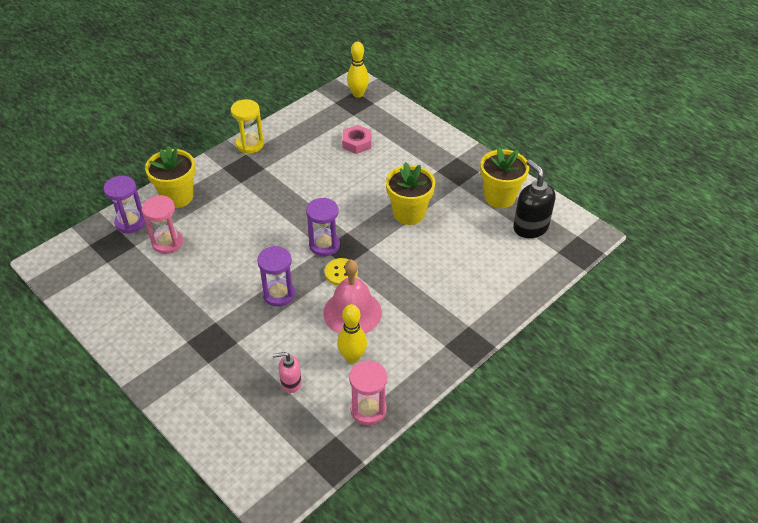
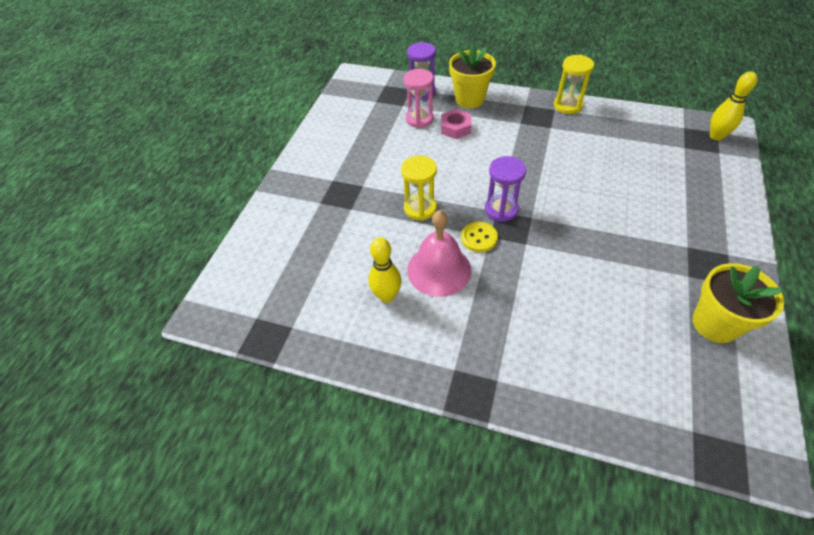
camera: 65 degrees right, 5 degrees up
(279, 294) = (420, 208): purple hourglass -> yellow hourglass
(290, 383) = (331, 265): pink soap dispenser -> none
(357, 143) = (651, 168): pink nut -> pink nut (455, 128)
(368, 410) = (334, 339): pink hourglass -> none
(409, 213) = (602, 252): yellow flower pot -> none
(530, 227) = (701, 379): black soap dispenser -> none

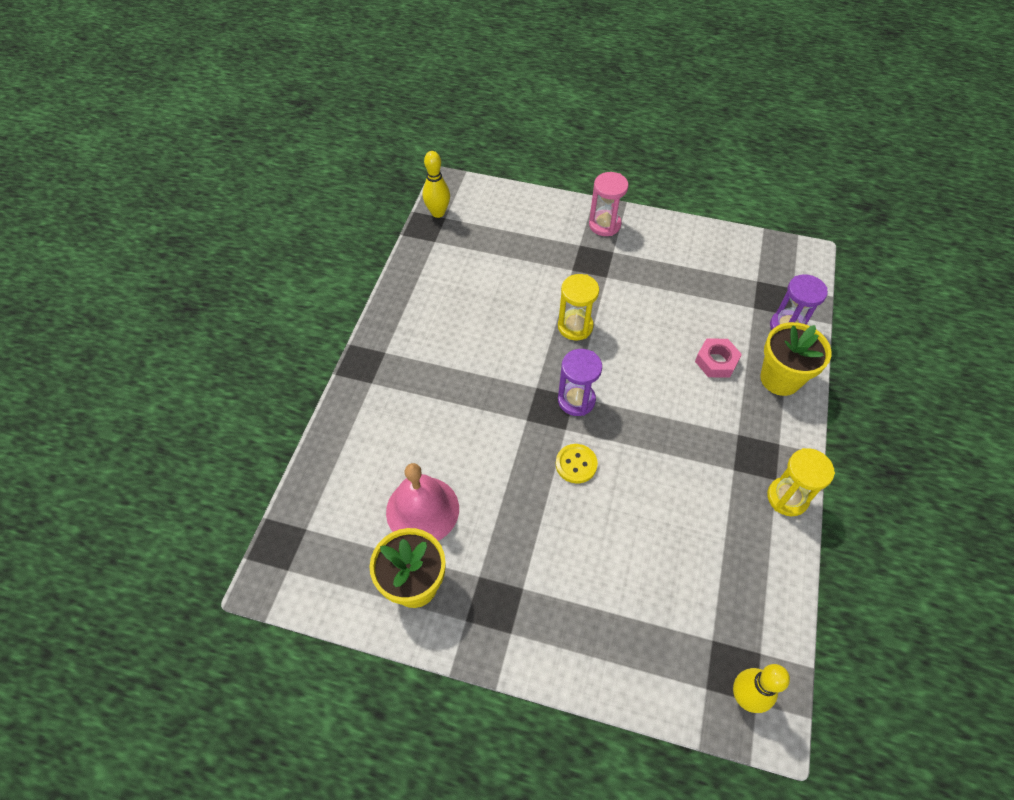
camera: 85 degrees right, 5 degrees up
(387, 296) = (463, 303): yellow bowling pin -> yellow bowling pin (438, 213)
(419, 119) = (728, 324): pink hourglass -> pink hourglass (604, 225)
(439, 270) = (493, 342): pink bell -> pink bell (422, 510)
(479, 238) = (534, 377): yellow button -> yellow button (576, 464)

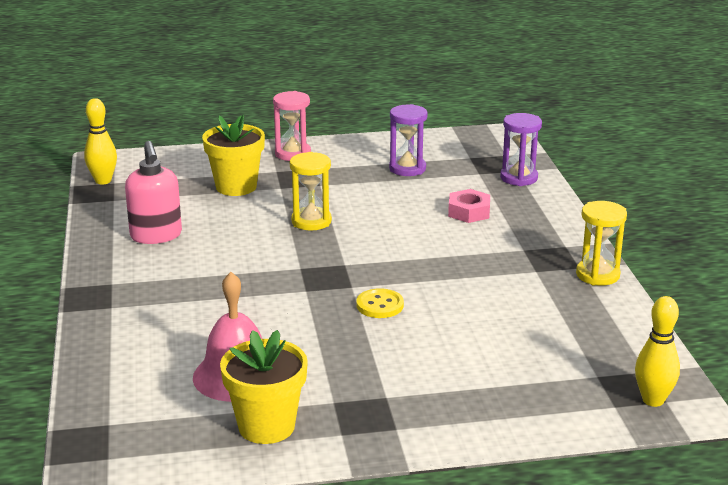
camera: 25 degrees left, 30 degrees down
(445, 302) = (156, 236): none -> pink soap dispenser
(576, 400) = (348, 266): purple hourglass -> purple hourglass (407, 168)
(780, 379) = (536, 209): yellow flower pot -> yellow flower pot (236, 187)

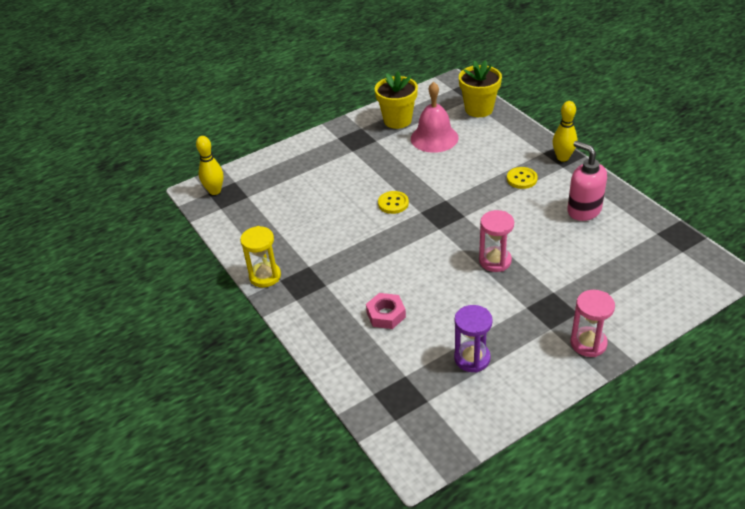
camera: 160 degrees right, 15 degrees up
(103, 181) = (692, 250): yellow bowling pin -> yellow bowling pin (563, 158)
(181, 285) = (522, 179): none -> yellow button
(236, 187) = (587, 280): yellow flower pot -> yellow flower pot (479, 109)
(311, 221) = (495, 261): yellow hourglass -> pink hourglass
(519, 178) = (366, 381): purple hourglass -> none

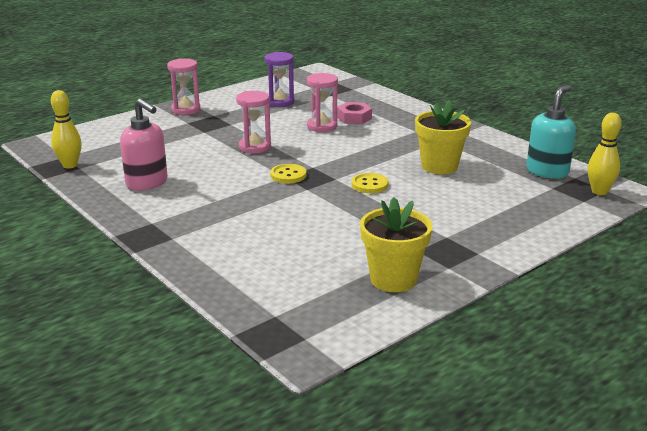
camera: 170 degrees right, 15 degrees down
(237, 216) = (547, 171): none -> turquoise soap dispenser
(265, 276) = (478, 134): yellow hourglass -> none
(424, 297) = (322, 126): none -> pink hourglass
(434, 138) = (329, 254): pink bell -> none
(479, 109) = (257, 299): yellow flower pot -> yellow flower pot (439, 166)
(522, 179) = (210, 209): yellow button -> yellow button (288, 175)
(563, 158) = (147, 232): yellow bowling pin -> yellow bowling pin (70, 165)

